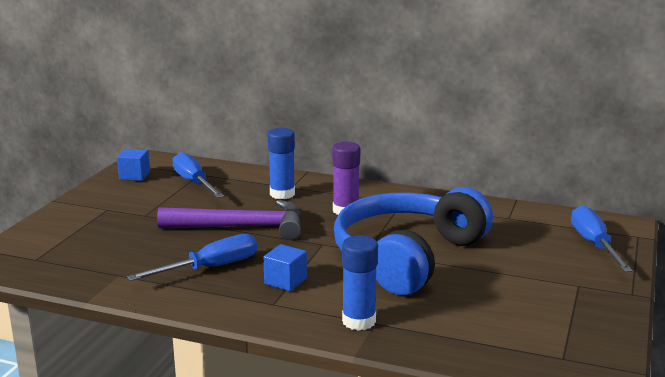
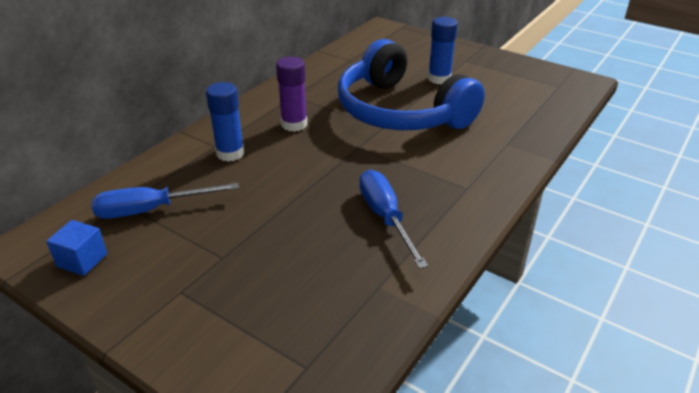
camera: 75 degrees left, 15 degrees up
(241, 227) = (298, 188): purple hammer -> none
(285, 281) = (427, 176): blue cube -> none
(359, 321) = (504, 150): blue glue stick -> blue glue stick (439, 79)
(594, 244) = (409, 42): blue screwdriver -> none

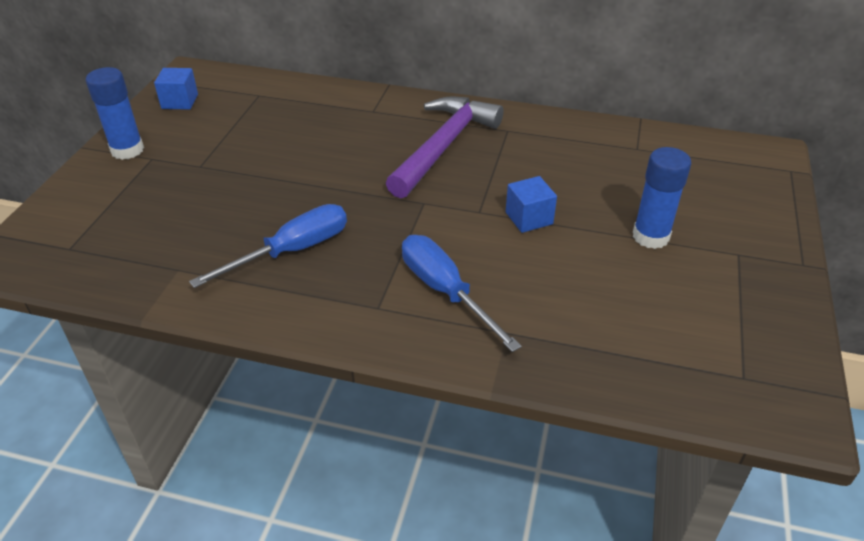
camera: 70 degrees right, 5 degrees up
(151, 210) = (254, 110): blue screwdriver -> blue screwdriver (445, 291)
(230, 153) = (363, 123): blue glue stick -> blue glue stick (127, 150)
(294, 124) = (443, 146): purple glue stick -> purple hammer
(400, 111) = (529, 218): blue headphones -> blue cube

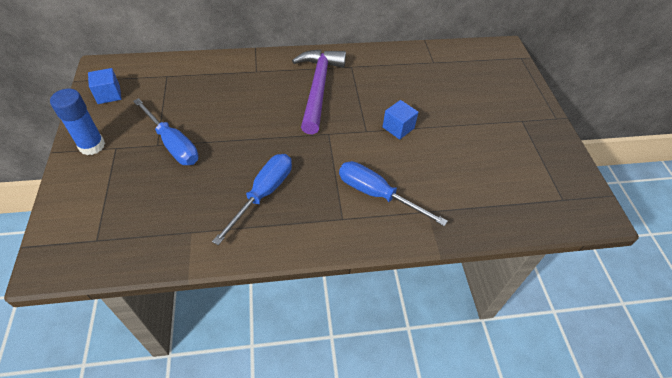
camera: 25 degrees left, 10 degrees up
(218, 169) = (173, 144): none -> blue screwdriver
(650, 236) = (472, 122): blue glue stick -> none

